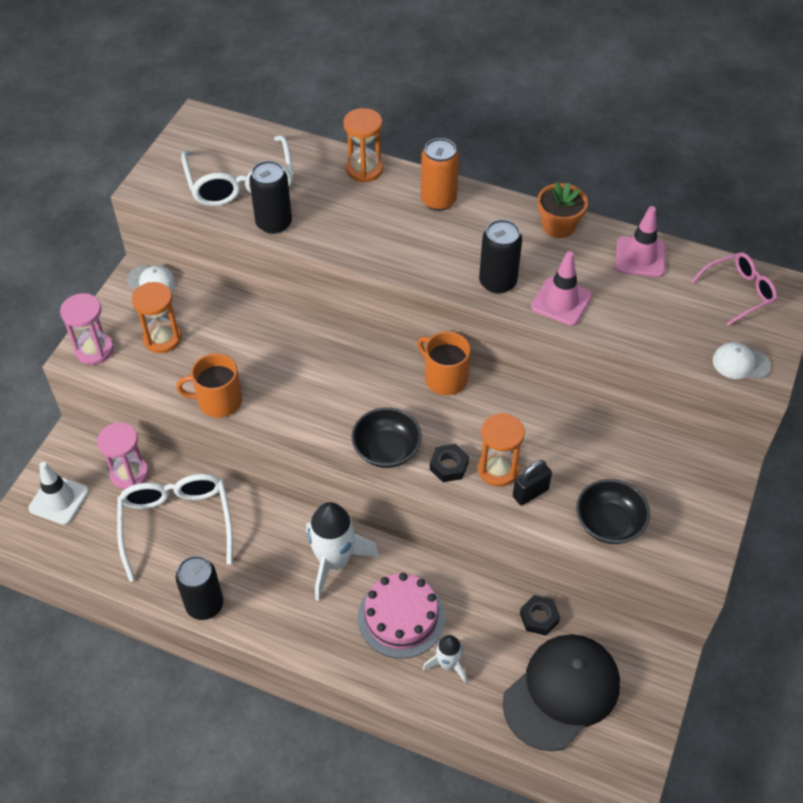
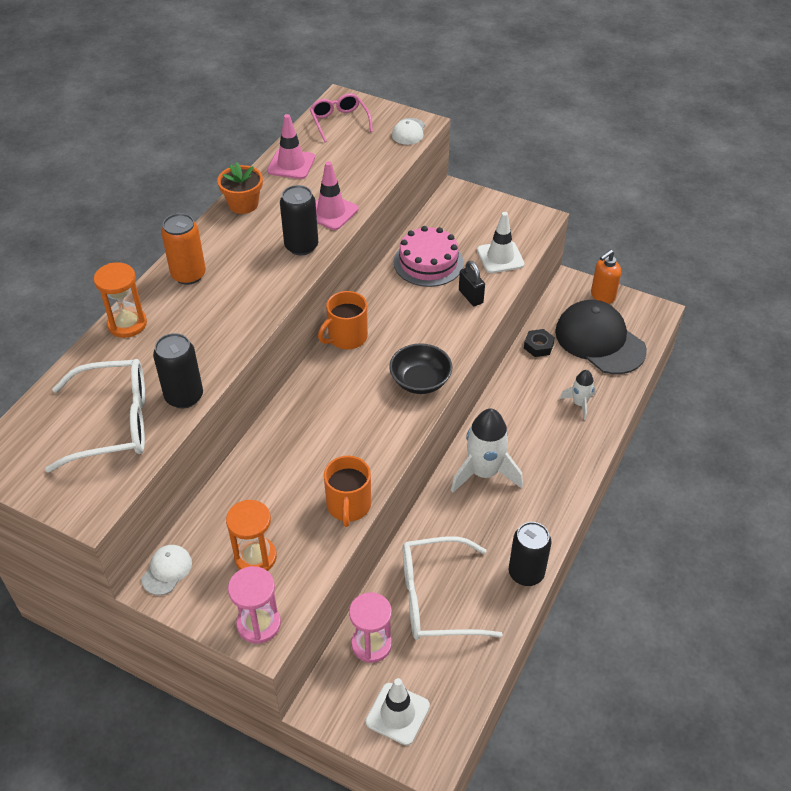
camera: 85 degrees left, 5 degrees down
(401, 617) = (538, 430): pink cake -> pink cake (428, 262)
(449, 466) = (441, 342): black nut -> none
(498, 469) = (446, 313): orange hourglass -> none
(609, 523) = (500, 257): black bowl -> white traffic cone
(649, 699) = (602, 296): none -> orange soap dispenser

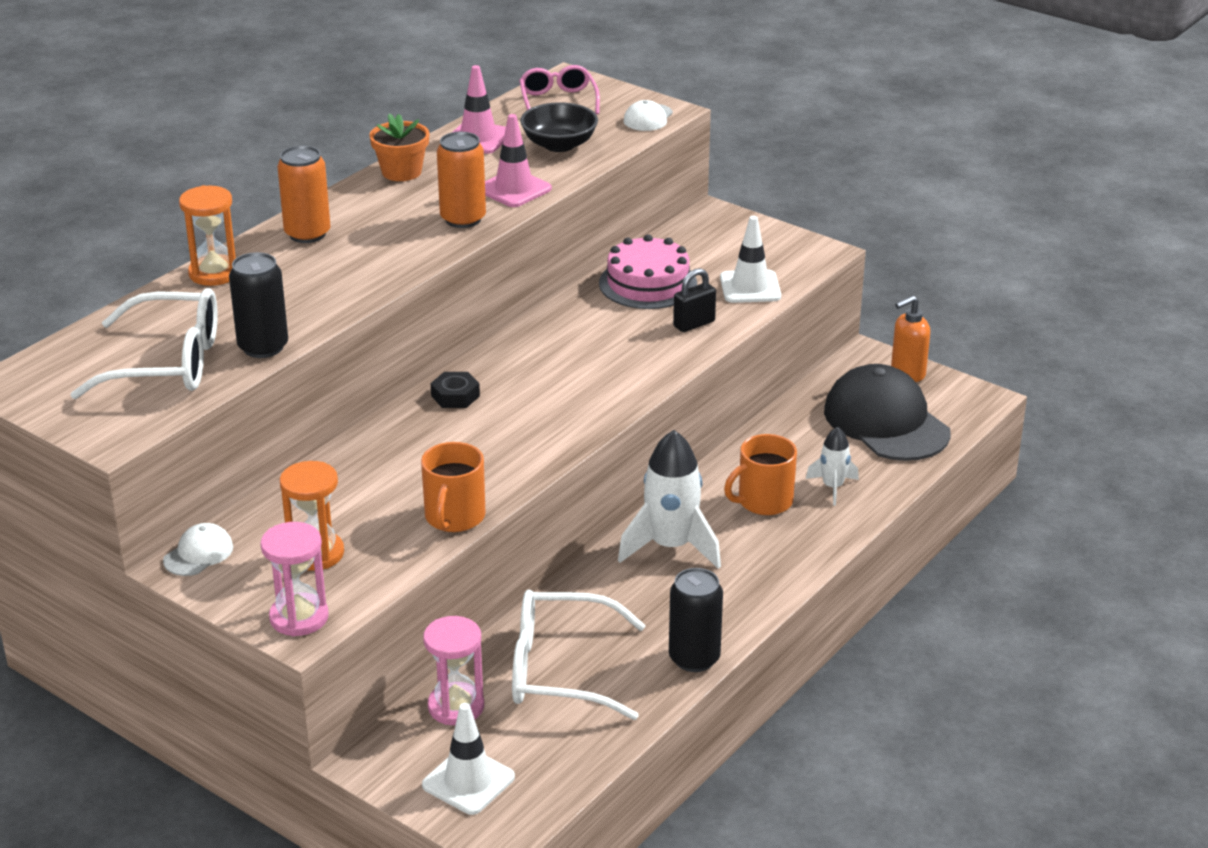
camera: 10 degrees right, 15 degrees down
(301, 246) = (463, 219): black can -> orange can
(346, 337) = (509, 350): orange mug -> orange mug (763, 501)
(420, 381) = (593, 404): black bowl -> black bowl (559, 145)
(470, 296) = (694, 324): black padlock -> black padlock turned 75 degrees clockwise
(538, 346) = (795, 419): black nut -> black nut (455, 396)

